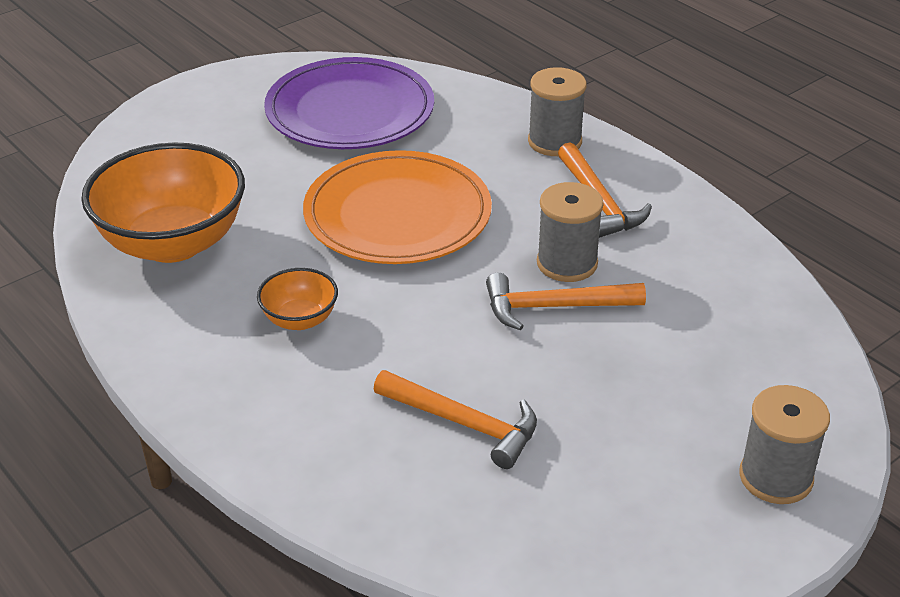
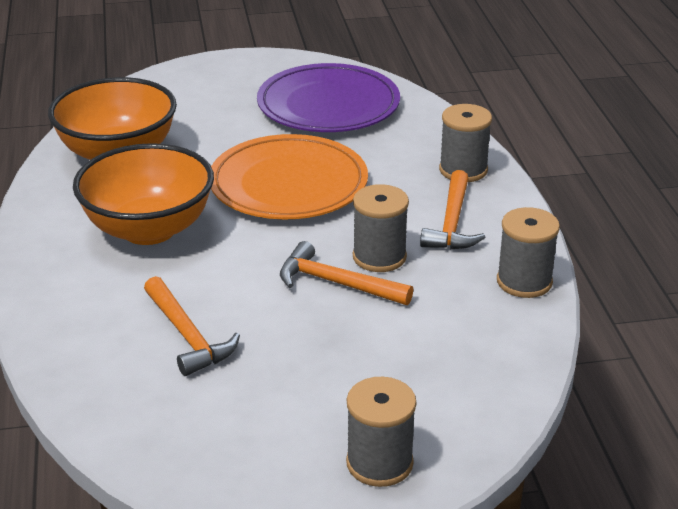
camera: 30 degrees right, 5 degrees down
(300, 319) = (149, 229): orange bowl -> orange bowl, size x2.10
(721, 240) = (524, 282): none -> grey spool

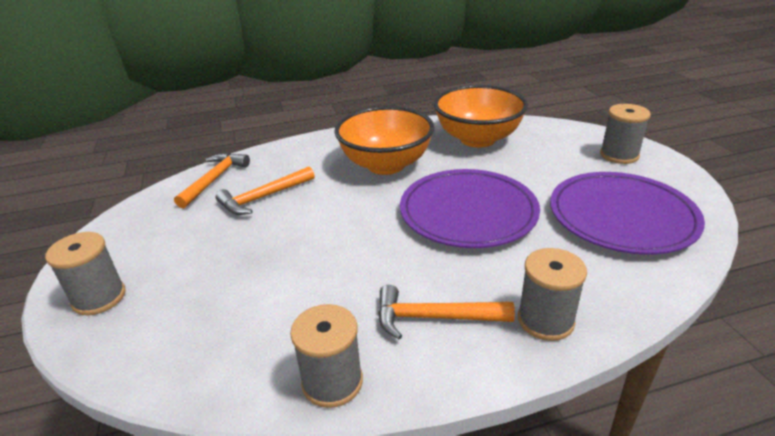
camera: 85 degrees right, 0 degrees up
(288, 184) = (468, 212): orange plate -> purple plate
(336, 283) = (325, 253): orange hammer -> orange hammer (214, 179)
(379, 257) = (366, 273): grey spool -> grey spool (619, 155)

